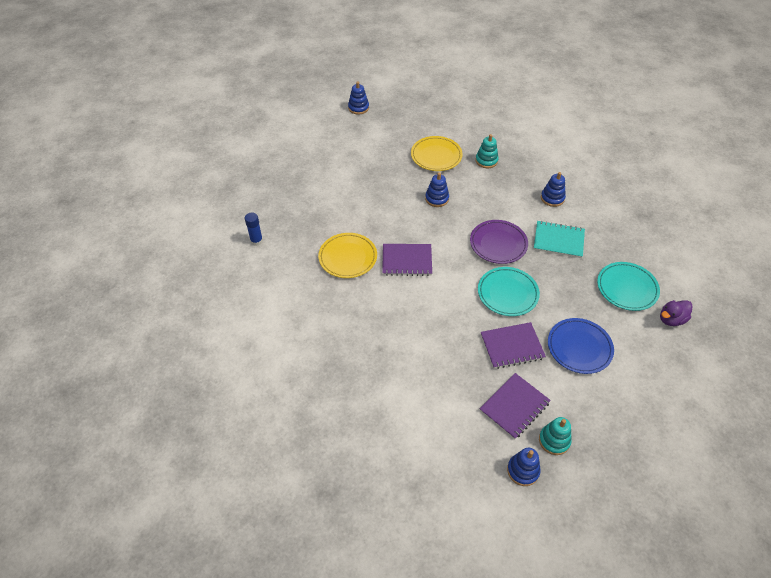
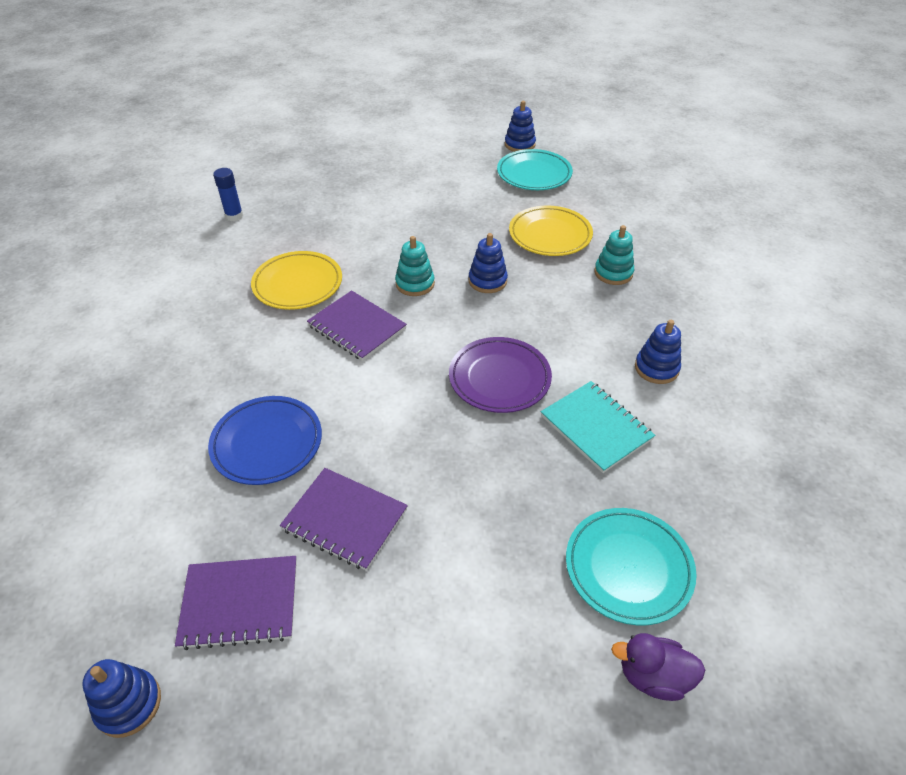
camera: 40 degrees right, 5 degrees down
(507, 293) = (430, 447): turquoise plate -> turquoise plate (534, 174)
(554, 440) = (225, 701): turquoise stacking toy -> turquoise stacking toy (415, 284)
(579, 347) = (438, 597): blue plate -> blue plate (267, 443)

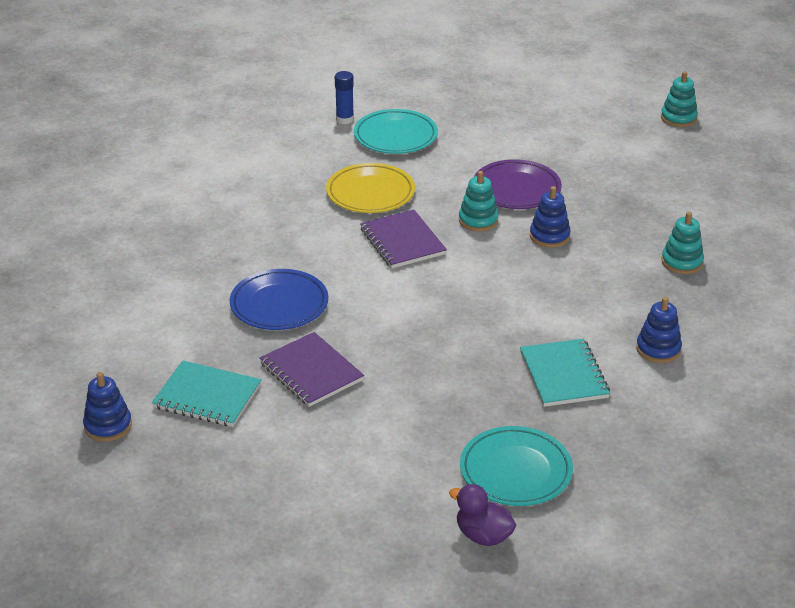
camera: 25 degrees right, 10 degrees down
(240, 603) = (207, 396): purple notebook -> turquoise notebook
(499, 378) = (504, 315): purple plate -> purple plate (516, 189)
(519, 144) = (678, 118): blue stacking toy -> turquoise stacking toy
(534, 174) = (671, 151): turquoise plate -> turquoise plate (395, 136)
(550, 235) = (643, 212): yellow plate -> none

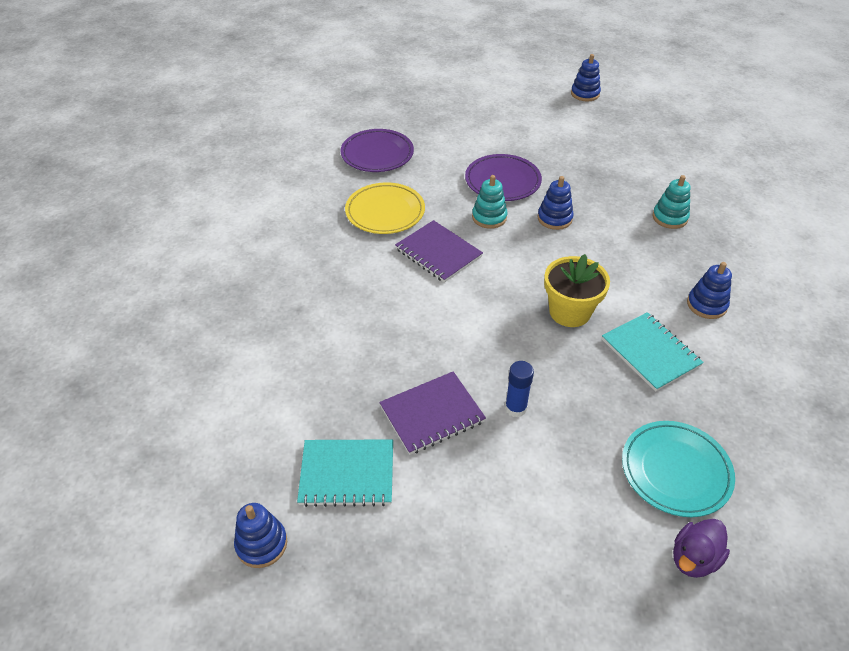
camera: 20 degrees left, 10 degrees up
(279, 304) = (364, 347): blue plate -> none
(311, 372) = (432, 414): purple notebook -> purple notebook turned 60 degrees counterclockwise
(345, 119) = (326, 148): blue glue stick -> blue glue stick (515, 408)
(395, 136) = (377, 154): turquoise plate -> purple plate
(483, 535) = (694, 558): purple duck -> purple duck turned 60 degrees counterclockwise
(505, 322) = (569, 312): none -> yellow flower pot
(678, 118) = (585, 94): turquoise stacking toy -> blue stacking toy

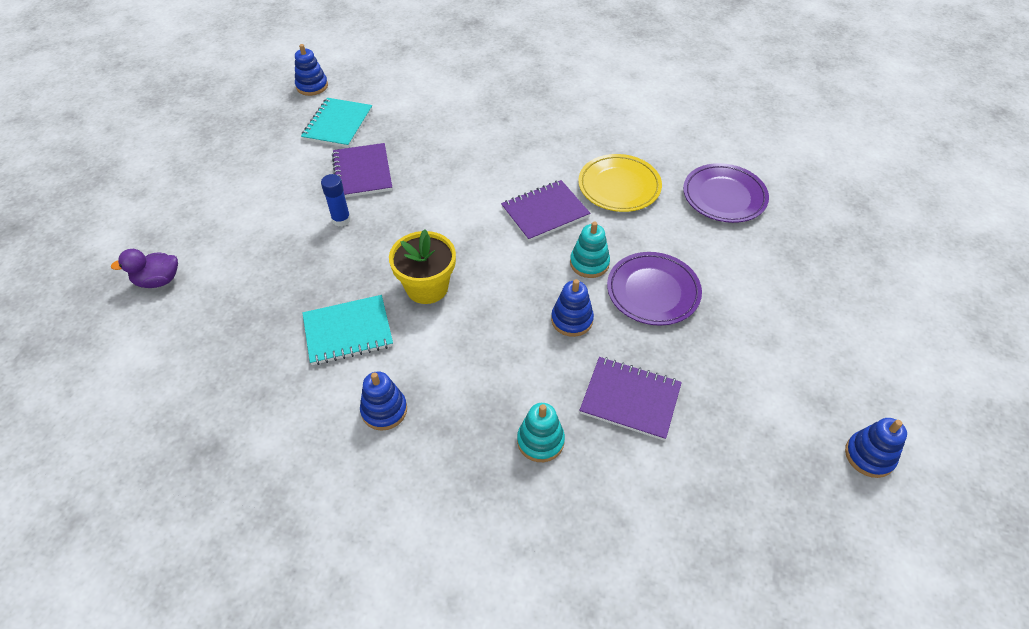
camera: 105 degrees right, 5 degrees up
(607, 182) = (630, 399): none -> purple notebook
(675, 471) = (226, 299): turquoise plate -> none
(694, 558) = (158, 280): purple duck -> purple duck turned 75 degrees counterclockwise

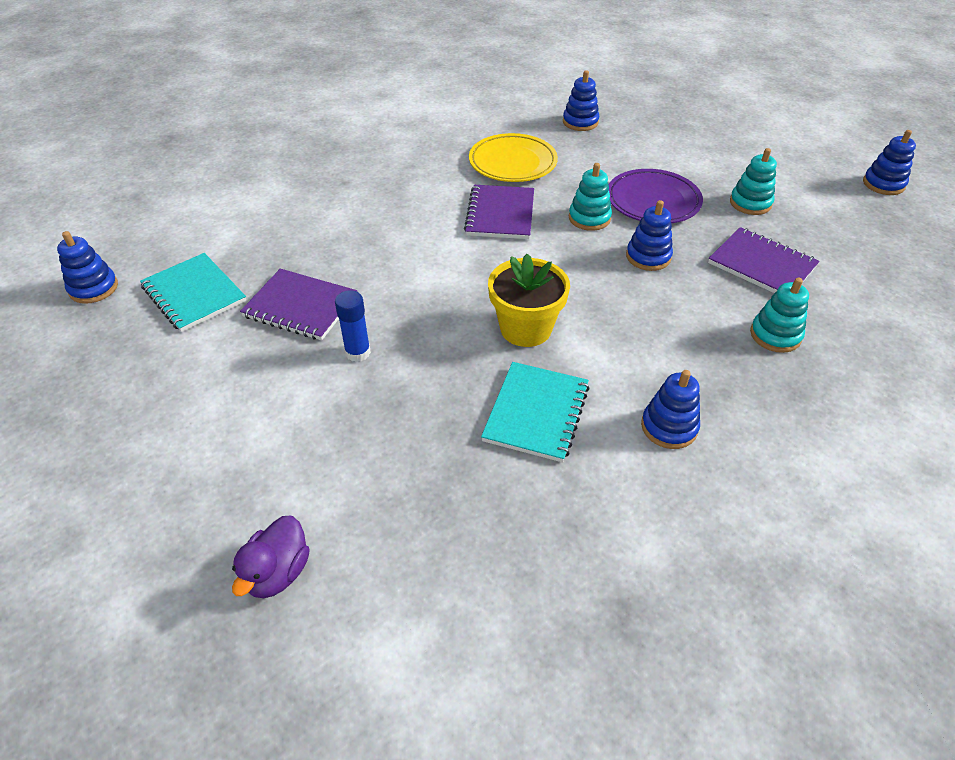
camera: 55 degrees left, 5 degrees down
(630, 399) = (761, 265): purple notebook -> purple notebook turned 75 degrees clockwise
(719, 358) = (750, 203): none -> turquoise stacking toy
(724, 196) = (580, 122): purple plate -> blue stacking toy

